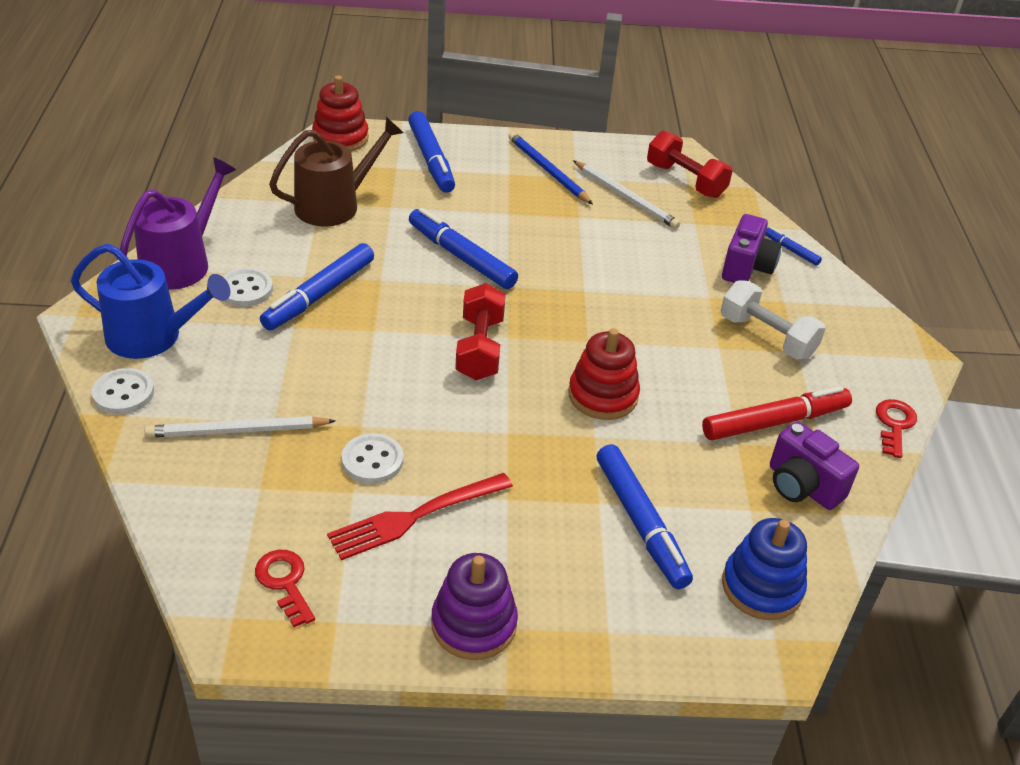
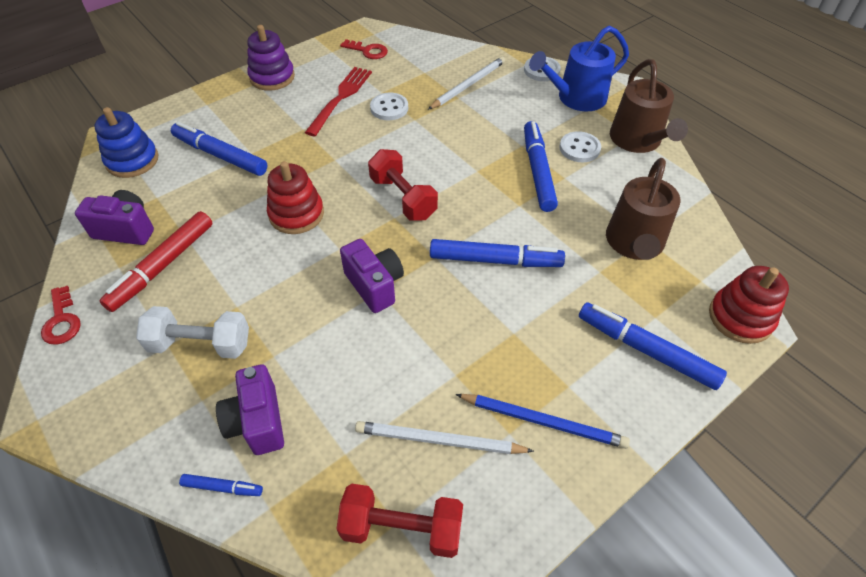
camera: 145 degrees right, 10 degrees up
(181, 263) = (637, 141): purple watering can -> brown watering can
(583, 296) = (374, 285): none -> purple camera

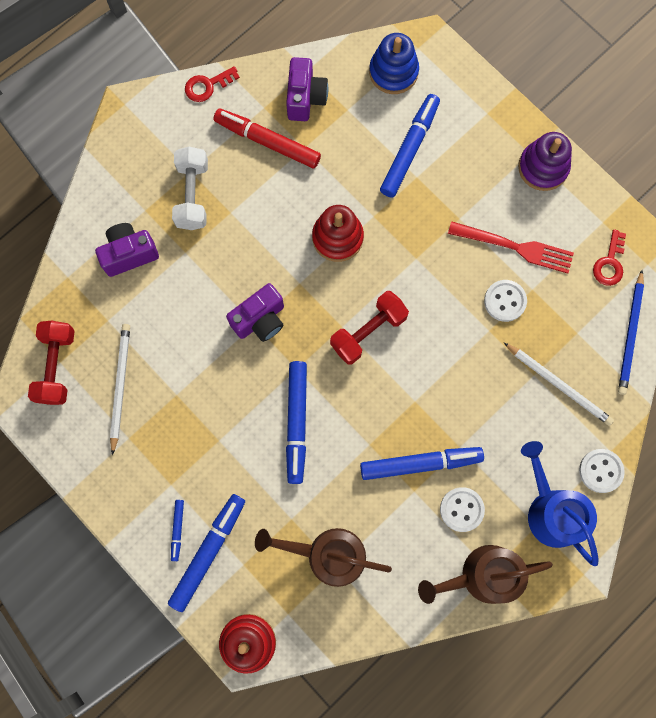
camera: 85 degrees right, 25 degrees up
(222, 487) = (80, 243): blue marker -> blue marker (178, 530)
(543, 421) = (139, 464): blue pencil -> blue pencil (630, 335)

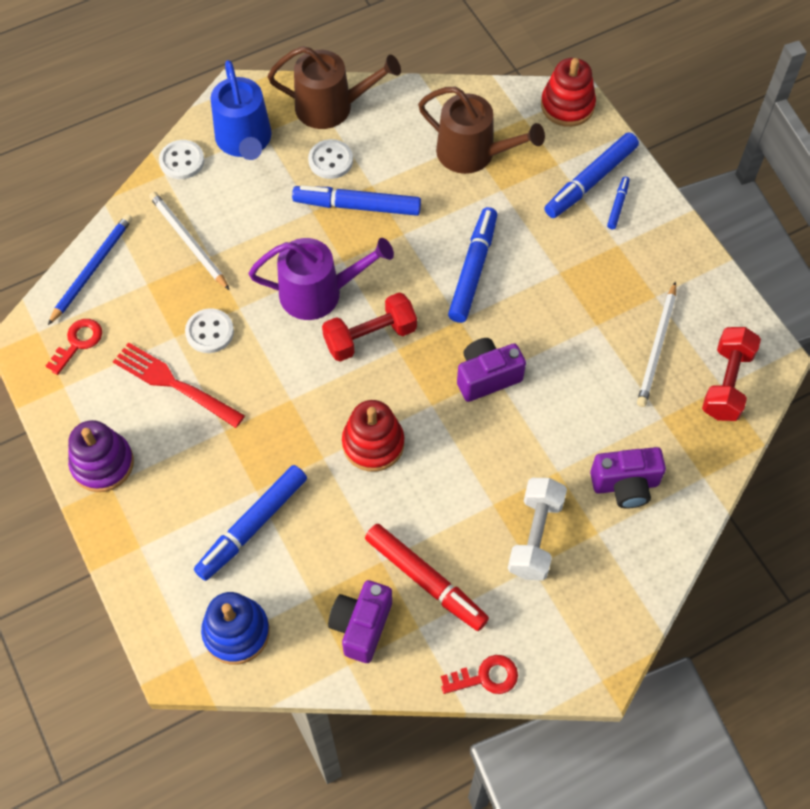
camera: 165 degrees left, 15 degrees down
(426, 363) = (318, 293): none -> purple watering can

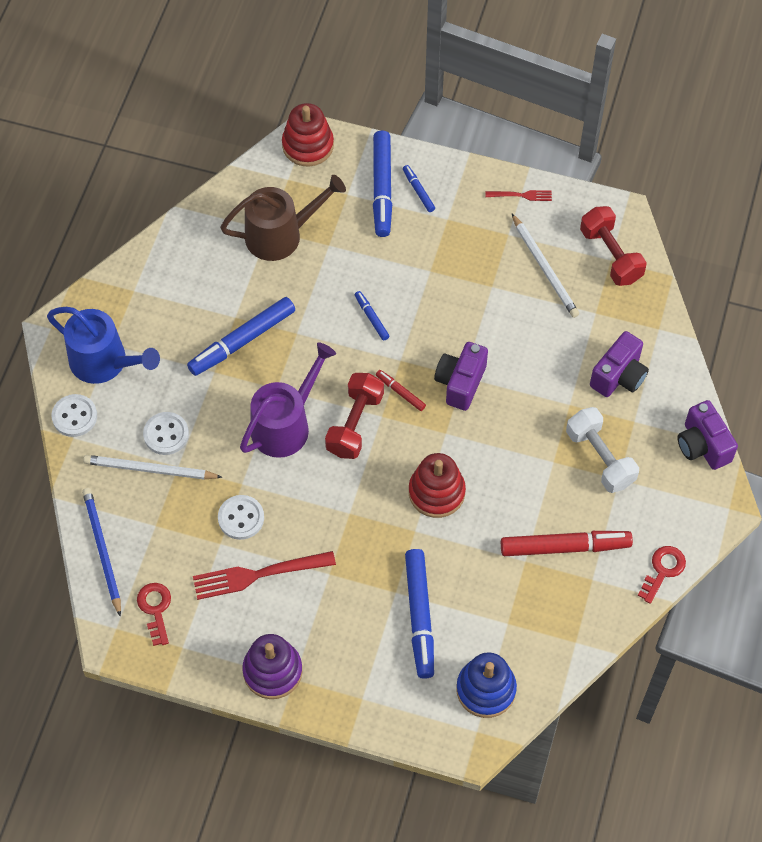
camera: 45 degrees left, 0 degrees up
(330, 160) = (185, 324): white button -> white button (166, 434)
(331, 107) = (139, 284): brown watering can -> none
(361, 626) = (557, 611): purple camera -> purple camera (702, 445)
(431, 343) = (400, 392): none -> red marker
(473, 269) = (371, 318): blue marker -> blue marker, size x0.49
(700, 275) = (521, 195): none -> red fork

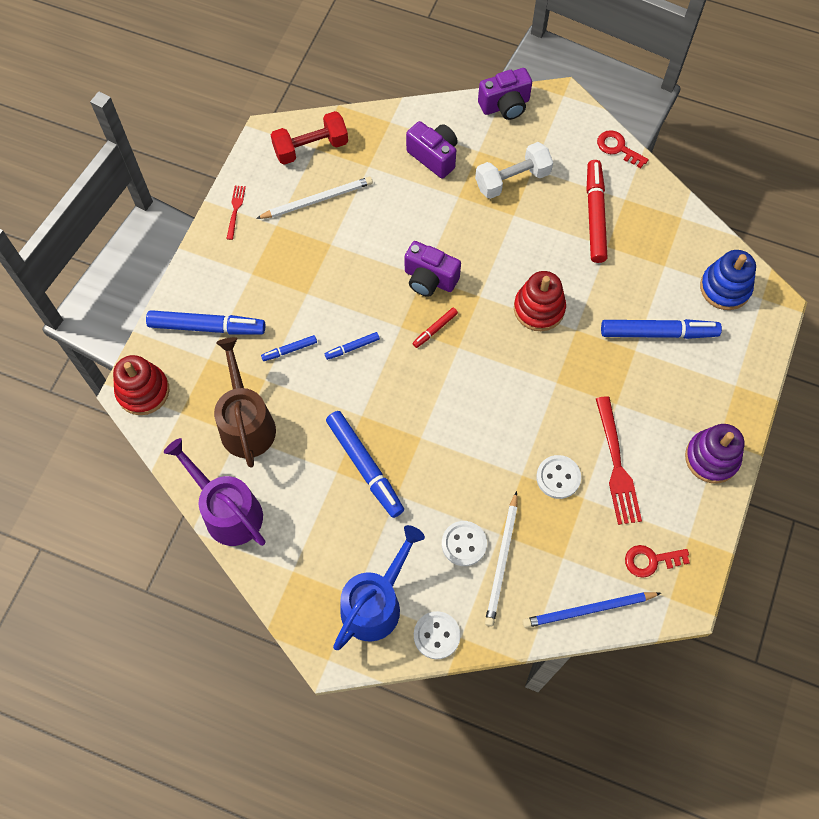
camera: 85 degrees left, 5 degrees up
(285, 425) = (461, 432): purple watering can -> purple watering can (228, 511)
(355, 424) = (465, 371): red dumbbell -> none
(418, 191) = (215, 295): blue marker -> blue marker (289, 350)

